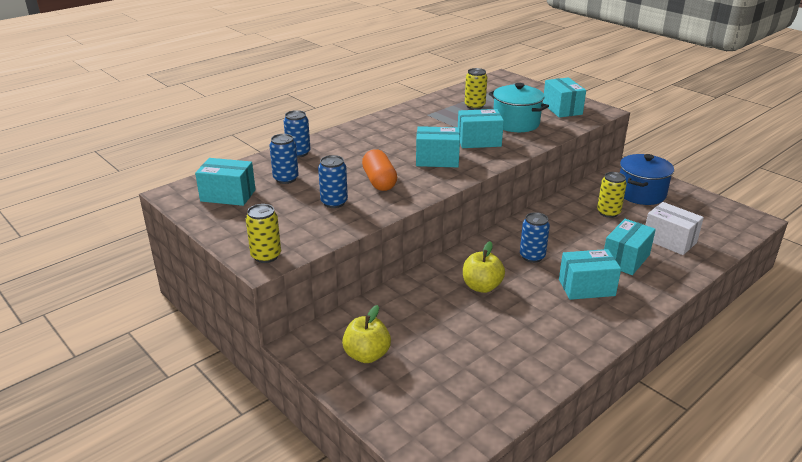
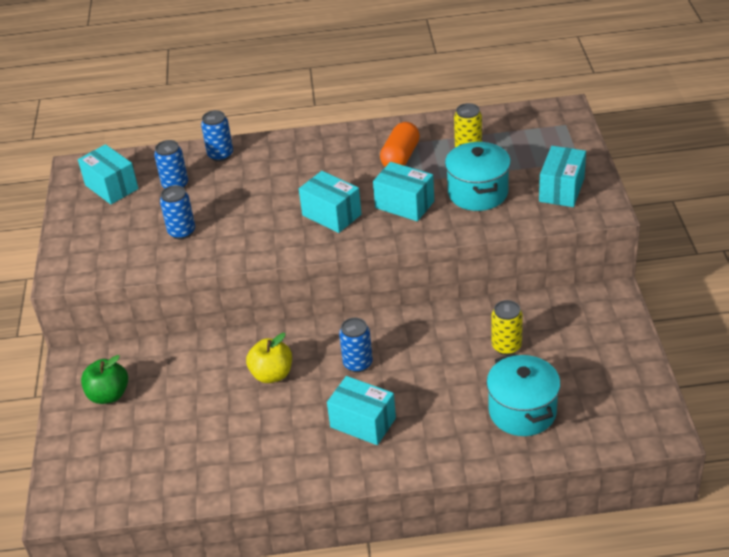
camera: 40 degrees right, 10 degrees up
(266, 256) = (70, 269): yellow can -> none
(367, 355) = (109, 395): yellow apple -> green apple
(379, 181) = (247, 221): orange capsule -> orange capsule (400, 157)
(625, 259) = (444, 411): turquoise box -> none
(641, 194) = (579, 338): blue pot -> none
(669, 240) = (522, 411): white box -> turquoise pot

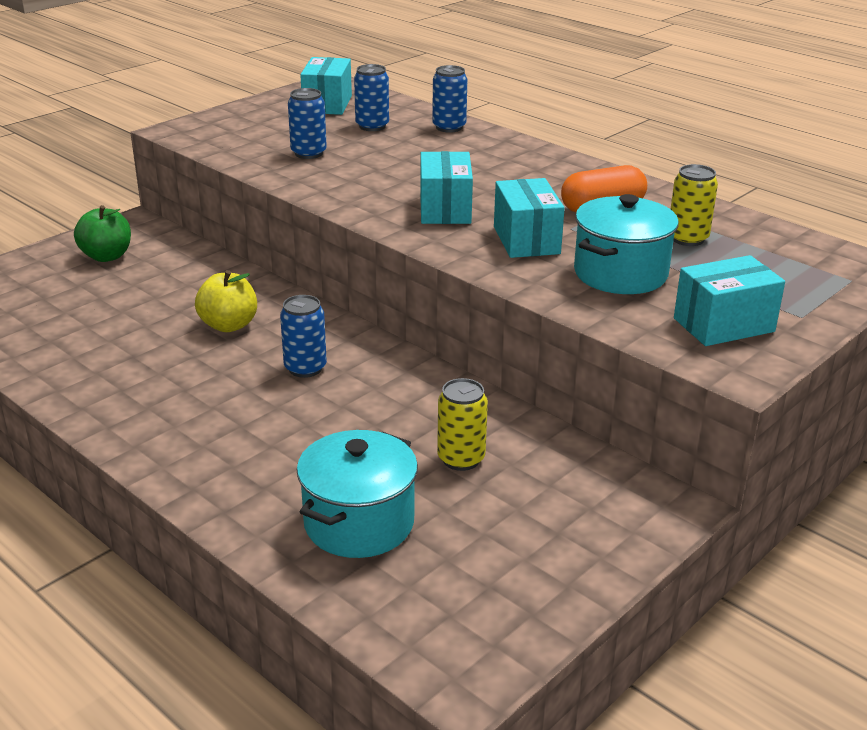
camera: 45 degrees right, 10 degrees down
(363, 422) = (214, 412): turquoise box -> none

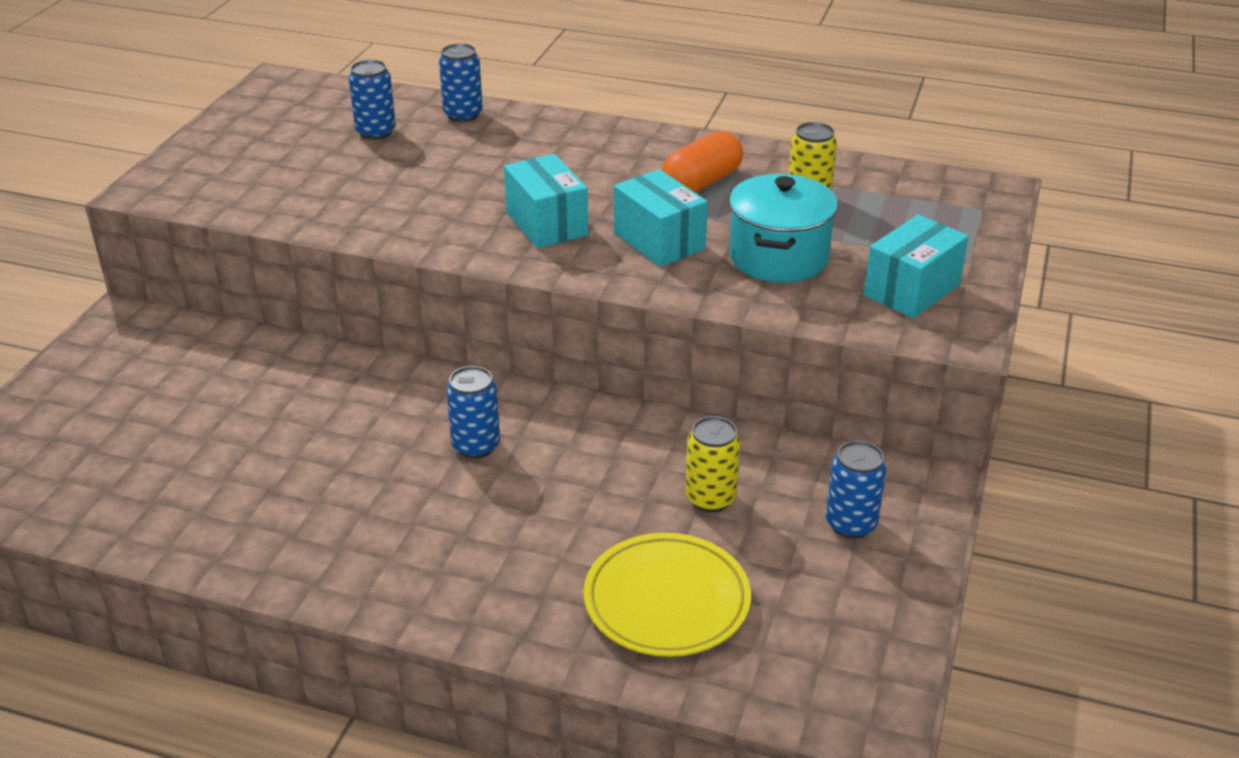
camera: 25 degrees left, 5 degrees up
(107, 256) = (125, 371): green apple -> none
(229, 325) = (349, 419): yellow apple -> none
(308, 153) = (334, 186): blue can -> blue can (851, 524)
(327, 104) = (297, 113): turquoise box -> none
(359, 523) = (666, 601): turquoise pot -> yellow plate

